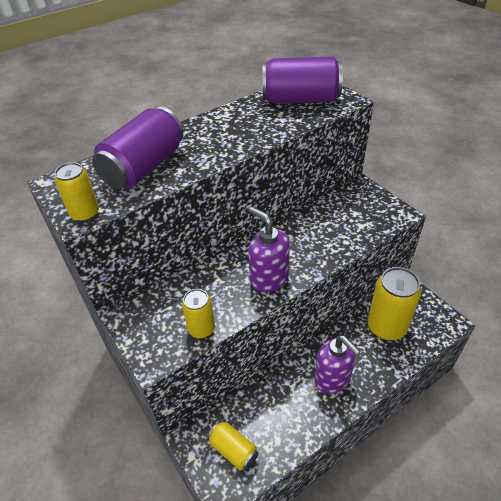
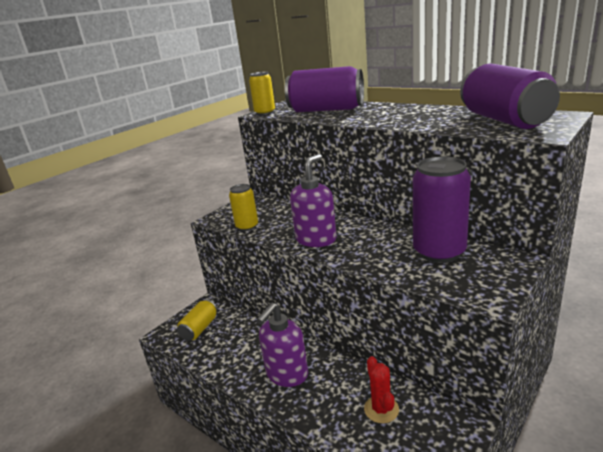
camera: 75 degrees right, 20 degrees down
(332, 214) = (439, 252): none -> purple can
(386, 327) = (381, 409): yellow can -> red cactus

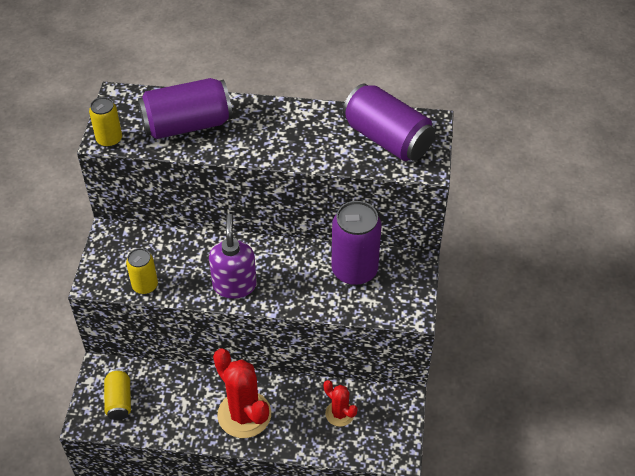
camera: 35 degrees left, 25 degrees up
(286, 374) = (244, 414): purple soap dispenser -> red cactus

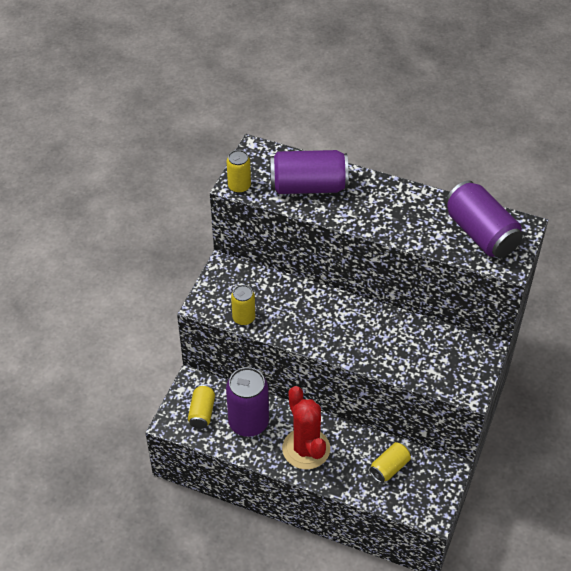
camera: 15 degrees right, 0 degrees up
(234, 285) = (320, 334): purple soap dispenser -> none
(339, 414) = (389, 467): red cactus -> yellow can
(354, 270) = (428, 343): purple can -> purple can (248, 422)

